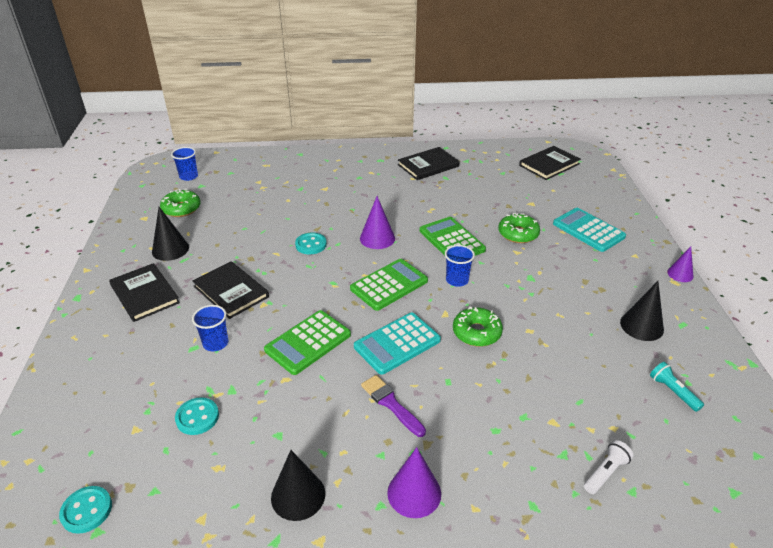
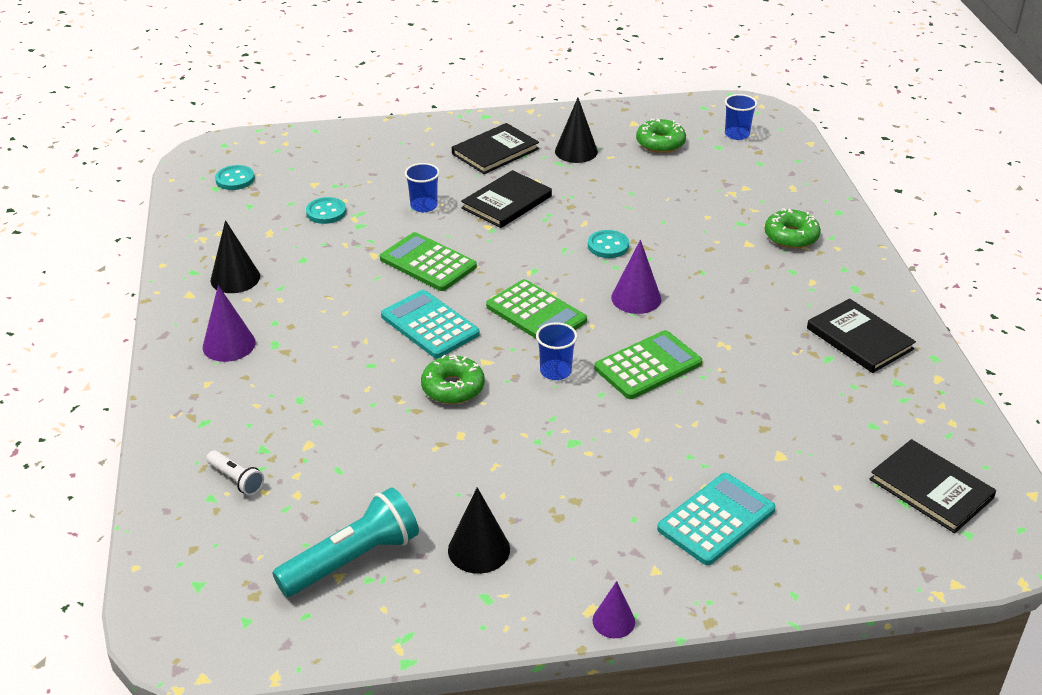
camera: 85 degrees right, 0 degrees up
(391, 404) = (339, 325): purple brush -> none
(518, 234) = (683, 435): green donut -> green donut (791, 236)
(673, 392) = (352, 560): turquoise flashlight -> turquoise flashlight, size x1.99

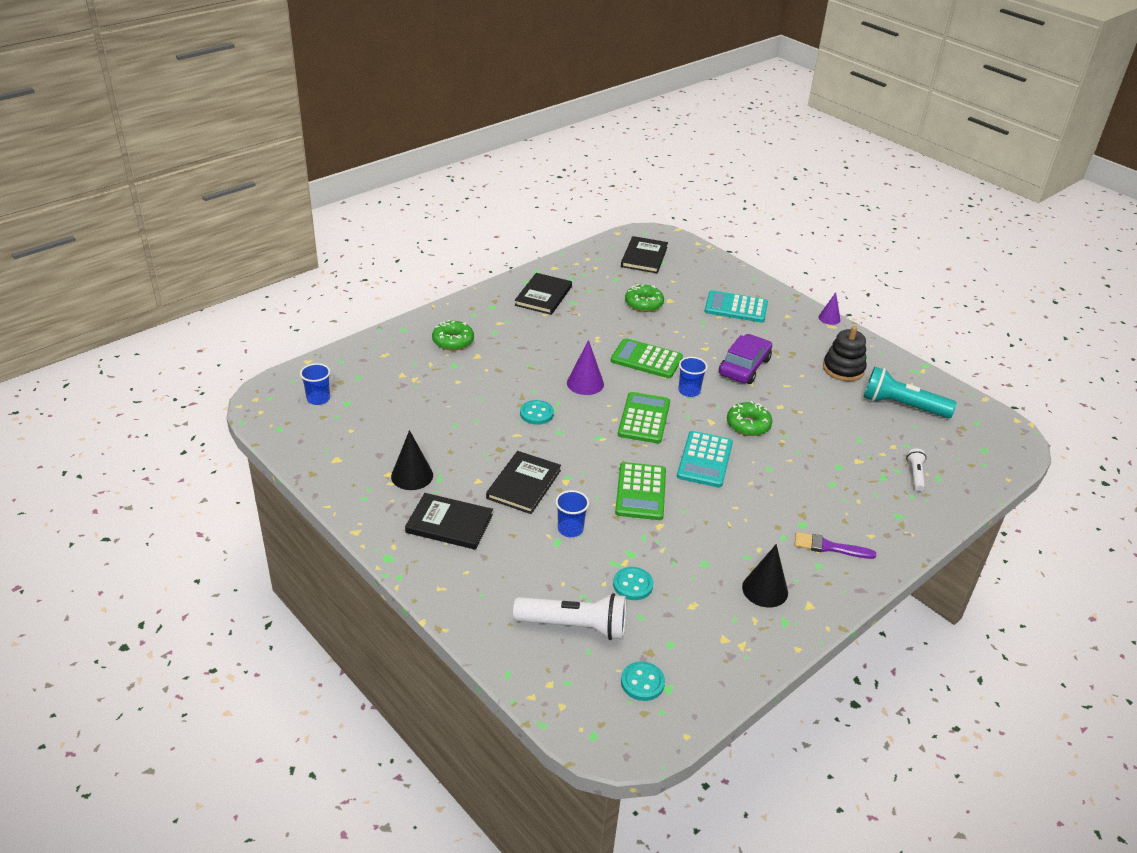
camera: 125 degrees left, 0 degrees up
(229, 344) = (829, 547): purple cone -> purple brush
(321, 170) = (574, 626): none -> white flashlight
(479, 549) = (843, 369): black cone -> black stacking toy
(507, 202) = (523, 484): black book -> black book turned 75 degrees counterclockwise
(565, 446) = (744, 367): none -> purple car
(660, 143) = (362, 434): green donut -> green donut (643, 303)

